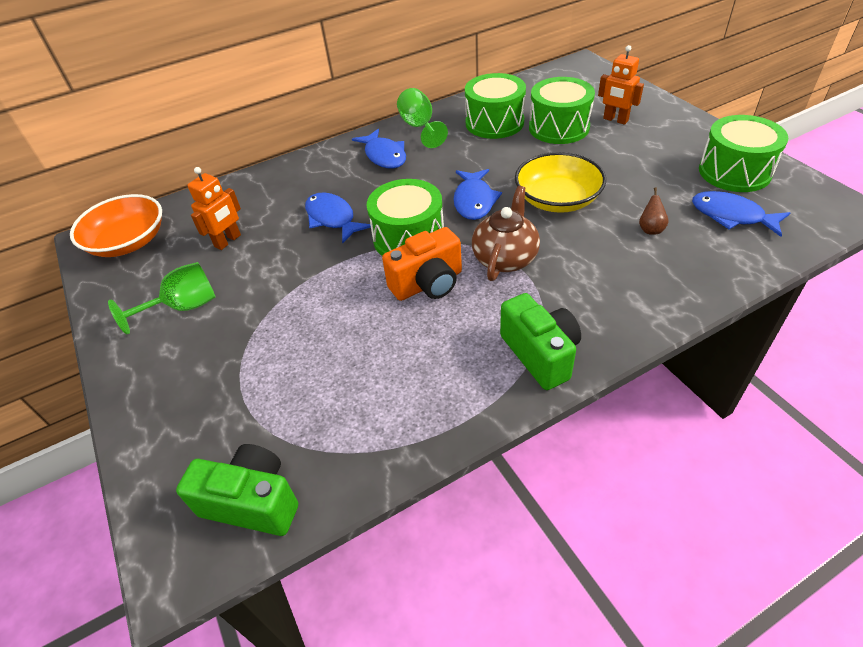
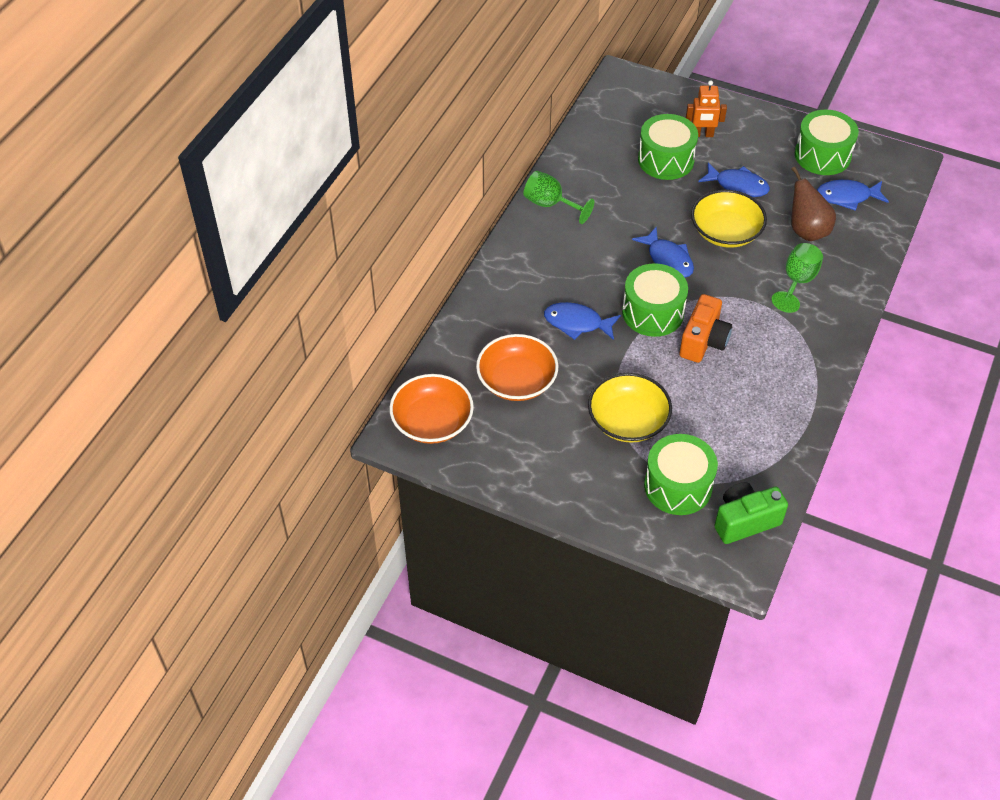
camera: 40 degrees left, 5 degrees up
(183, 307) = (551, 444): green goblet -> green goblet (797, 282)
(228, 241) = (517, 381): orange robot -> orange bowl
(271, 321) = (628, 420): none -> yellow bowl
(384, 156) = (552, 247): blue fish -> blue fish (737, 185)
(494, 123) = (609, 174): green drum -> green drum (678, 486)
(505, 258) = (734, 297): brown teapot -> none
(540, 354) = (816, 354): green camera -> none
(650, 229) = (806, 231): brown pear -> brown pear, size x2.04

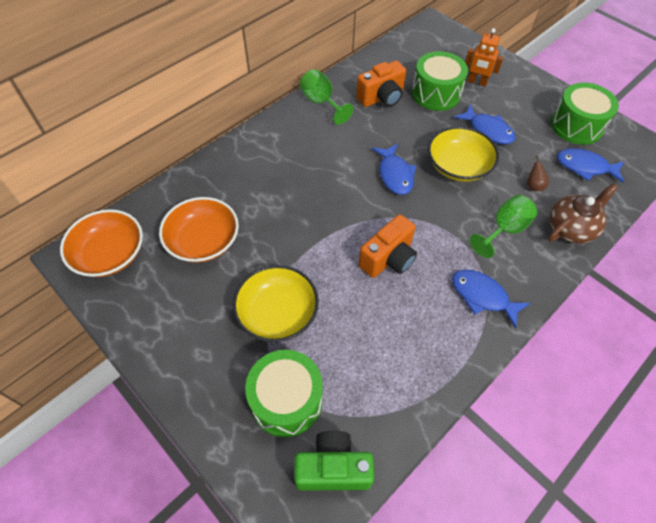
camera: 20 degrees right, 5 degrees up
(577, 323) = (285, 206): blue fish -> blue fish (482, 296)
(611, 181) = (381, 98): none -> orange camera
(653, 312) = (356, 217): green drum -> none
(806, 231) = (533, 186): brown pear -> brown pear, size x0.49
(857, 262) = (571, 228): none -> brown teapot

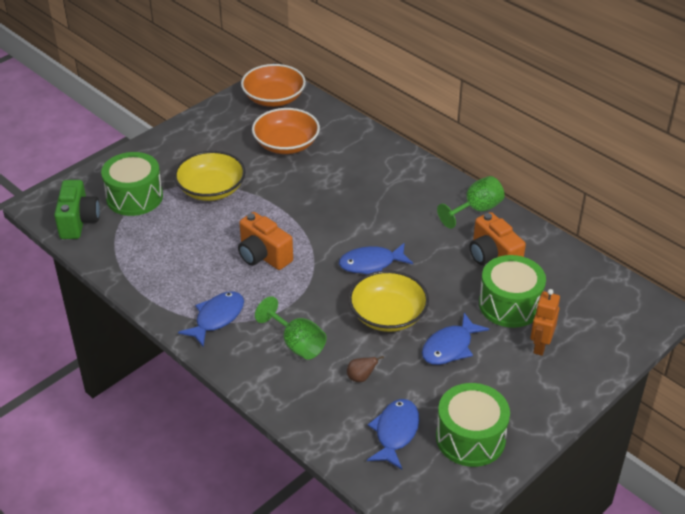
camera: 90 degrees right, 15 degrees down
(571, 228) = (298, 401): brown teapot -> none

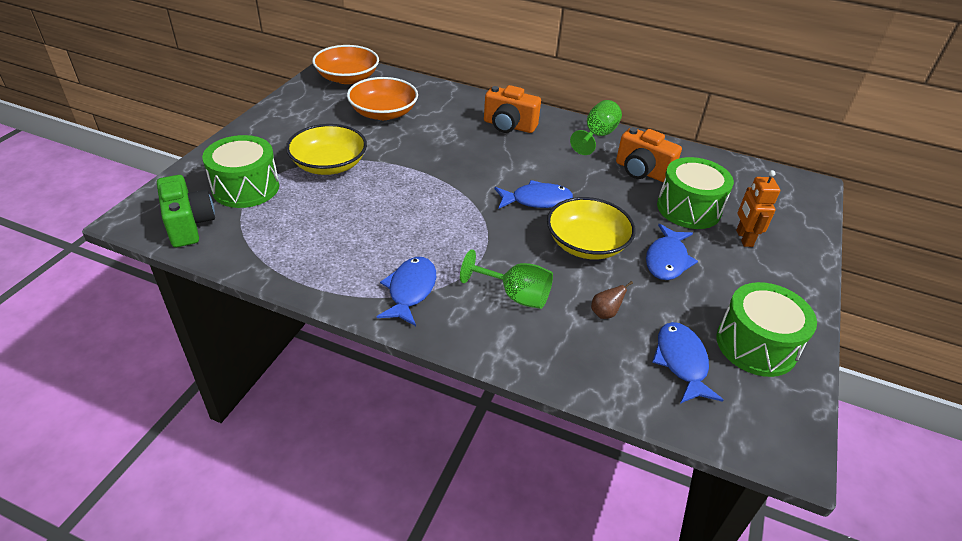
camera: 25 degrees left, 0 degrees up
(263, 256) = (423, 216): orange camera -> orange camera (509, 126)
(371, 264) = (536, 200): blue fish -> blue fish turned 150 degrees counterclockwise

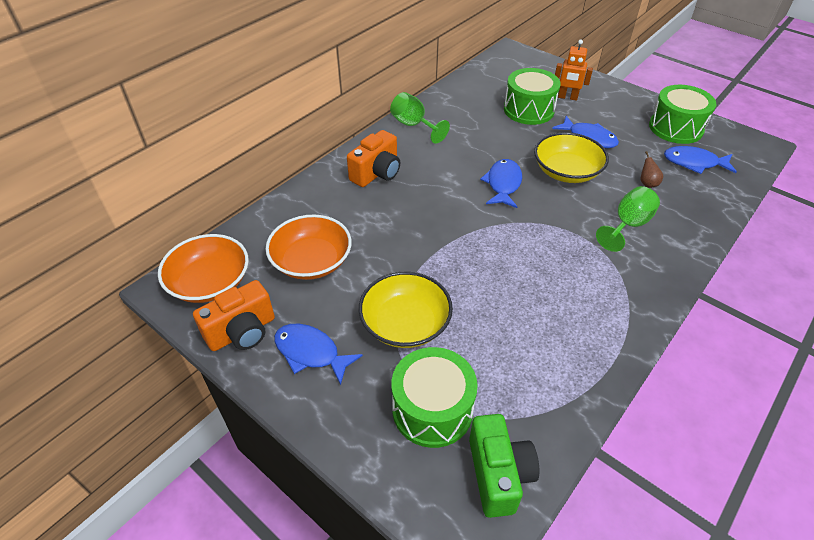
camera: 70 degrees left, 5 degrees up
(189, 225) = (498, 474): green camera -> green camera turned 90 degrees clockwise
(410, 290) = (621, 288): blue fish -> blue fish (311, 352)
(642, 171) = (474, 117): orange camera -> orange camera (242, 332)

